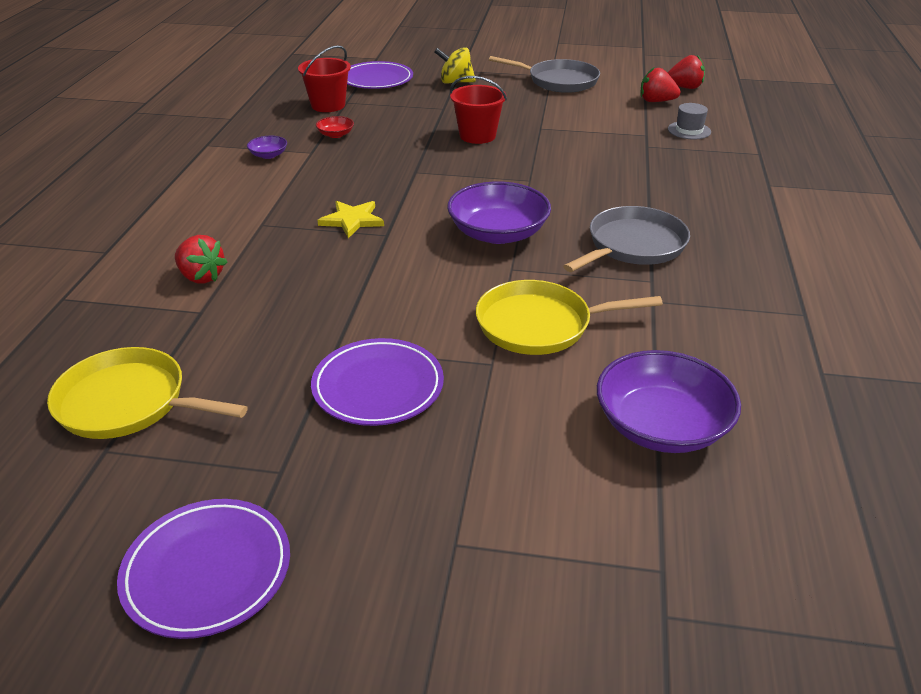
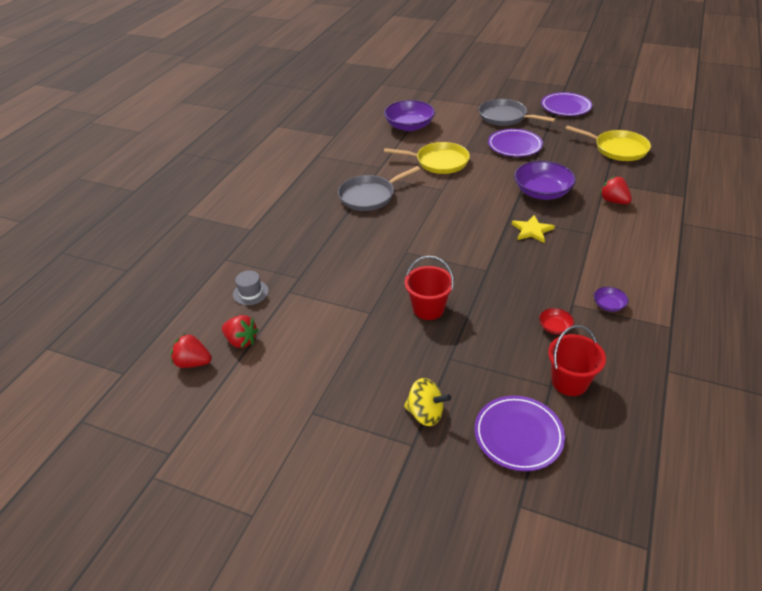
camera: 165 degrees left, 5 degrees up
(498, 233) = (442, 211): purple bowl -> purple bowl (542, 192)
(559, 81) = (310, 397): grey pan -> grey pan (505, 117)

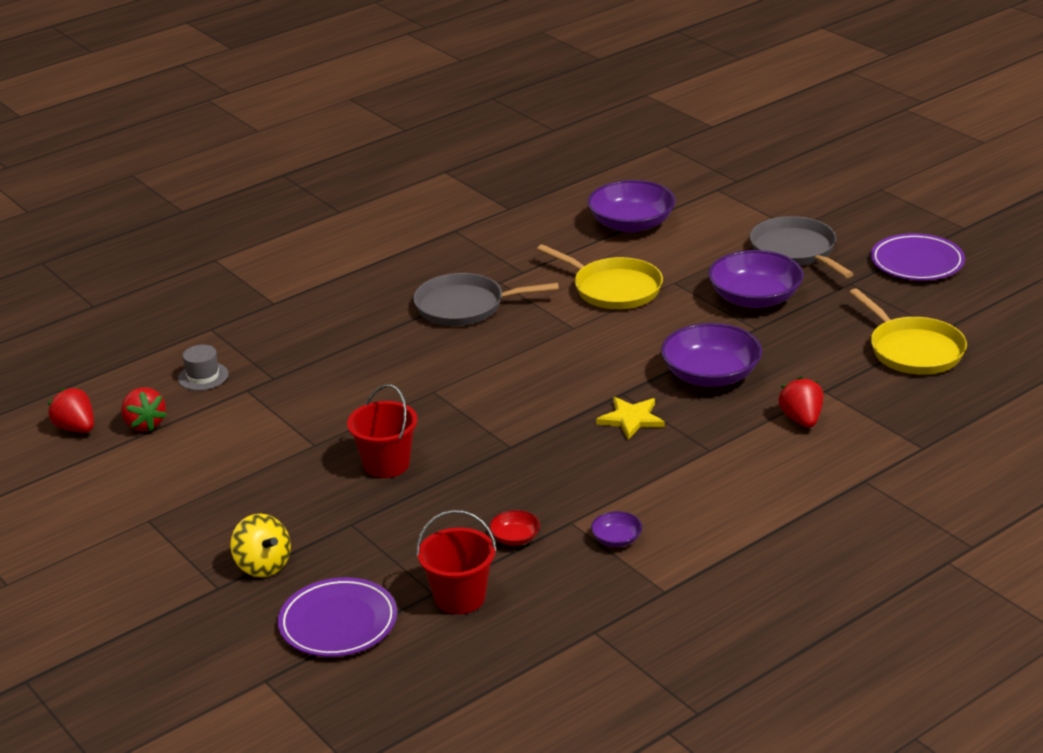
camera: 30 degrees right, 10 degrees down
(514, 146) = (755, 298): purple plate -> purple bowl

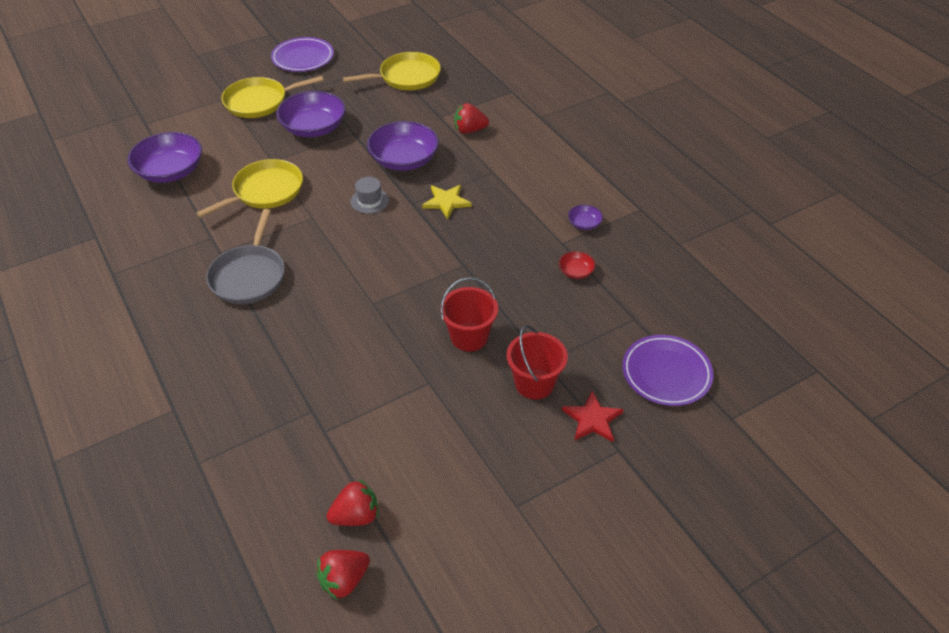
camera: 85 degrees left, 15 degrees up
(203, 376) = (287, 467): grey hat -> grey hat (369, 201)
(263, 565) = (592, 419): yellow spinning top -> red star
(460, 597) = (640, 304): red bucket -> red bucket (534, 383)
(795, 251) = (259, 102): grey pan -> yellow pan

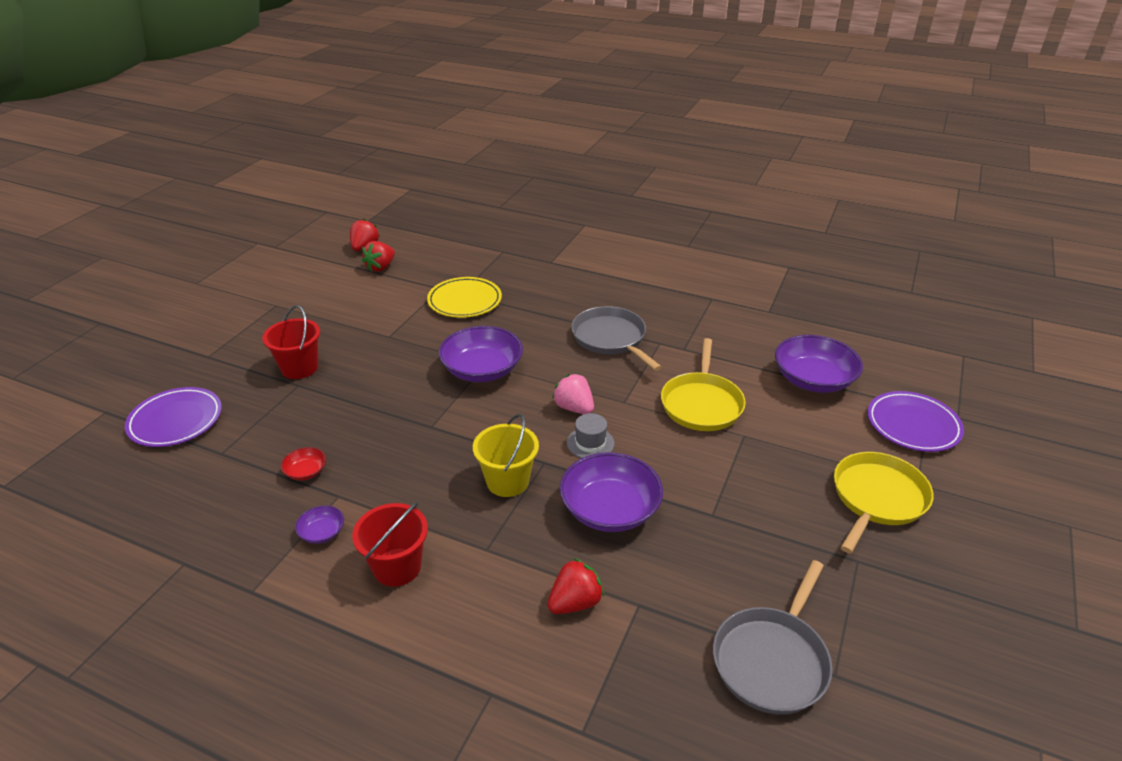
camera: 145 degrees right, 10 degrees down
(303, 58) = (955, 606): purple plate -> purple plate (913, 425)
(313, 128) = (764, 497): purple bowl -> purple bowl (482, 370)
(319, 395) = (464, 301): none -> yellow plate
(351, 230) = (574, 408): none -> pink strawberry
(406, 77) = (772, 660): yellow pan -> grey pan
(446, 202) = (507, 481): yellow star -> yellow bucket
(469, 337) = (379, 375): red bucket -> red bucket (397, 567)
(592, 419) = (237, 365): red star -> none

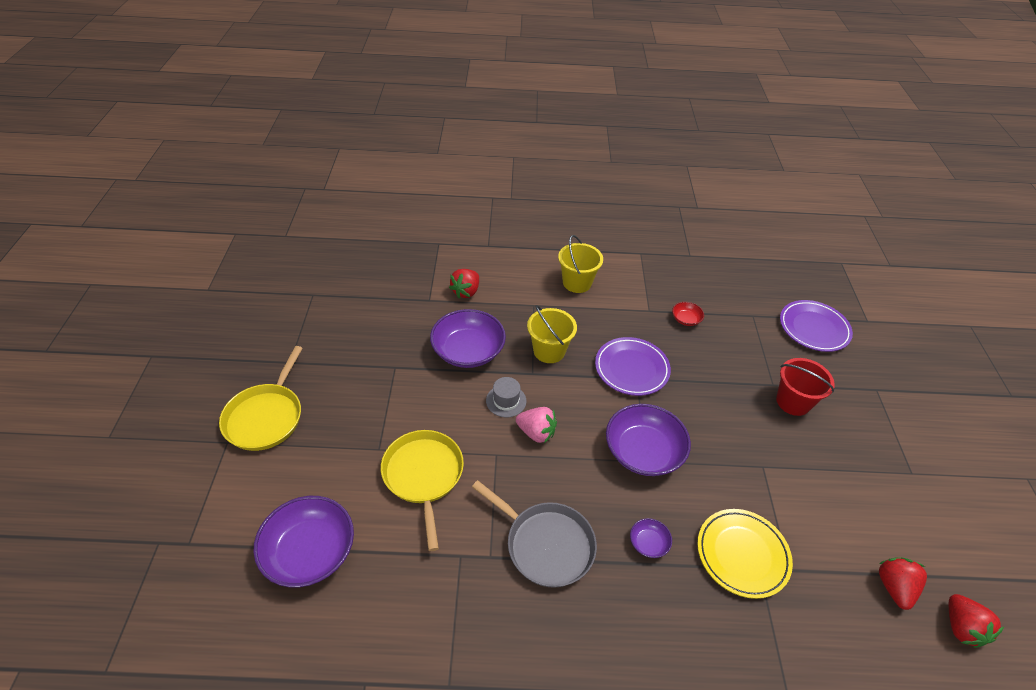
camera: 155 degrees right, 10 degrees up
(322, 532) = (636, 288): purple bowl -> purple bowl (648, 543)
(397, 567) = (577, 283): red bucket -> yellow bucket
(772, 660) = (348, 293): grey pan -> none
(913, 425) = (212, 514): purple plate -> purple plate (631, 369)

